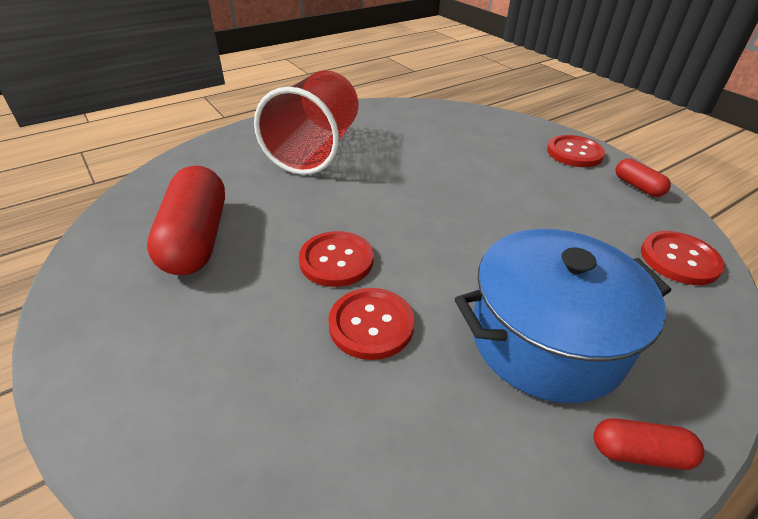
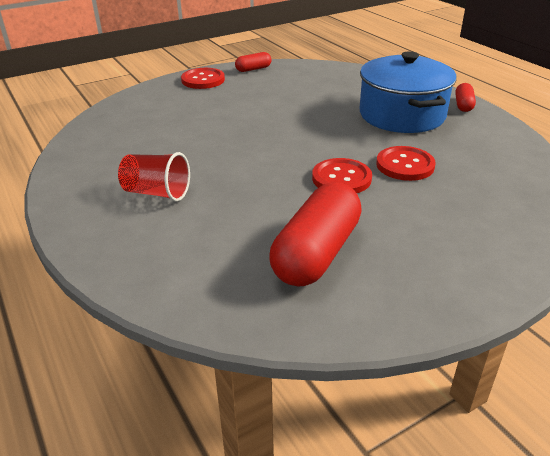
camera: 85 degrees left, 5 degrees down
(197, 239) = (316, 253): red capsule -> red capsule turned 60 degrees counterclockwise
(316, 150) = (157, 193): red cup -> red cup, size x0.54
(679, 259) = (330, 73): red button -> none

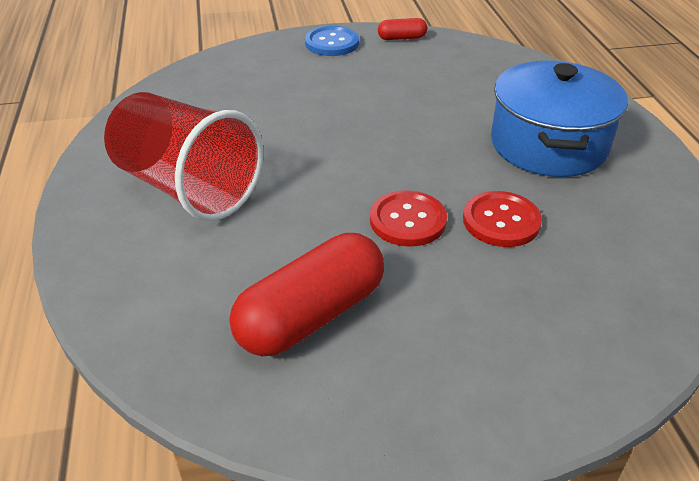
camera: 20 degrees right, 5 degrees up
(157, 193) = (187, 188): red cup -> red cup, size x1.87
(203, 80) = (332, 43): red button -> blue button
(463, 105) = (645, 147): red capsule -> none

